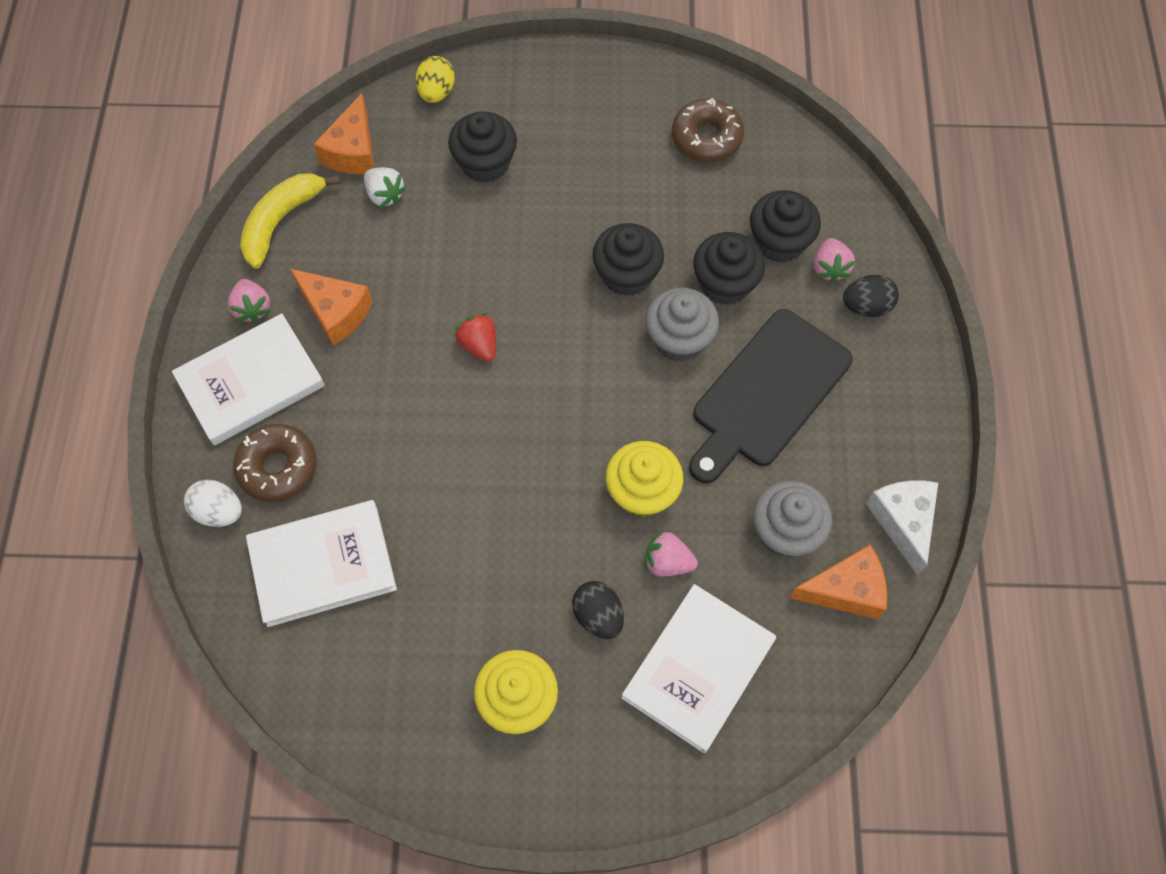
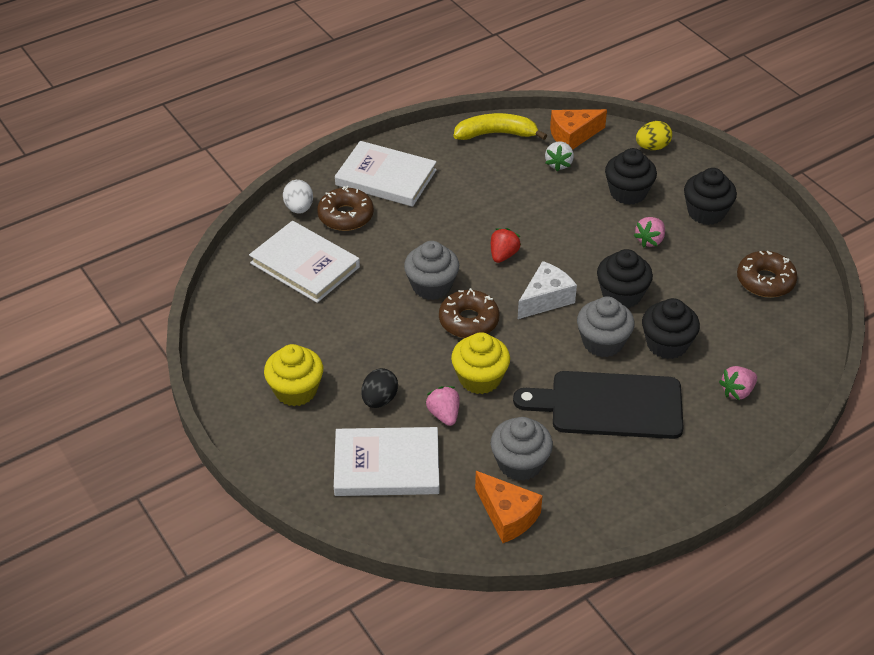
camera: 55 degrees right, 20 degrees down
(252, 308) = (431, 153): pink strawberry -> pink strawberry (650, 240)
(335, 312) = (462, 186): orange cheese -> none
(468, 449) = (431, 286): none -> grey cupcake
(550, 446) = (468, 321): none -> brown donut
(779, 242) = (728, 356): black cupcake -> black cupcake (706, 212)
(866, 306) = (729, 425): black egg -> none
(903, 522) = (586, 523): white cheese -> white cheese (545, 299)

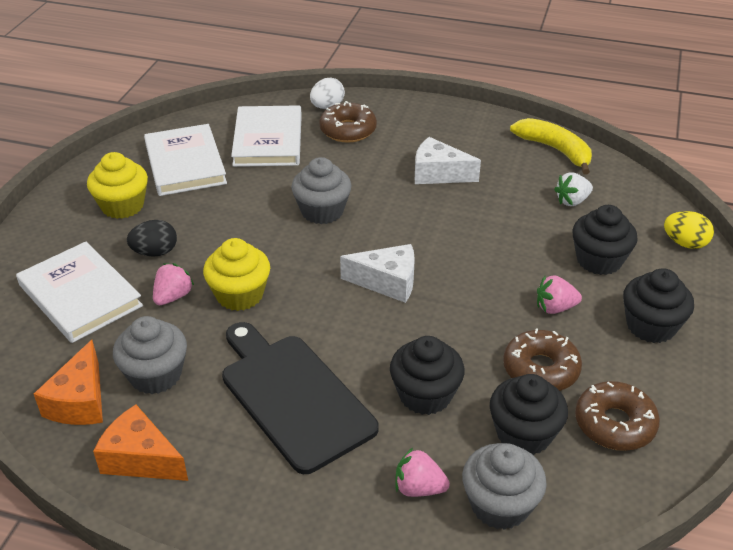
camera: 50 degrees right, 5 degrees down
(386, 177) = (419, 126): white book -> white book (185, 164)
(456, 204) = (438, 174): none -> white cheese
(468, 321) = (304, 252): brown donut -> brown donut (540, 369)
(503, 255) = (411, 229): red strawberry -> none
(573, 136) = (621, 190): orange cheese -> orange cheese (141, 459)
(603, 342) = (374, 348): grey cupcake -> grey cupcake (499, 505)
(621, 295) = (455, 327): black cupcake -> black cupcake (524, 434)

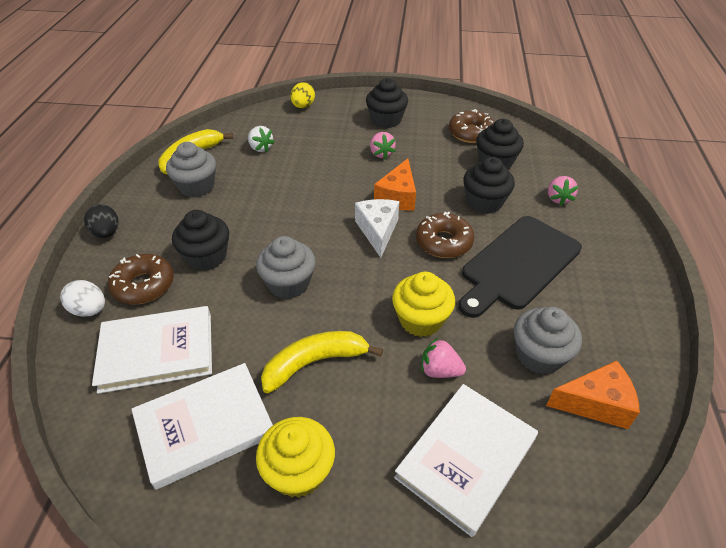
camera: 100 degrees left, 5 degrees up
(141, 459) = (623, 339): orange cheese -> orange cheese (398, 196)
(155, 252) = (378, 407): black egg -> black egg (107, 233)
(218, 220) = (315, 363): none -> yellow banana
(438, 174) = (225, 216): white cheese -> none
(499, 505) = (550, 169): grey cupcake -> grey cupcake (197, 187)
(540, 369) = (440, 158): brown donut -> brown donut (443, 242)
(599, 260) = (327, 137): black cupcake -> black cupcake (206, 257)

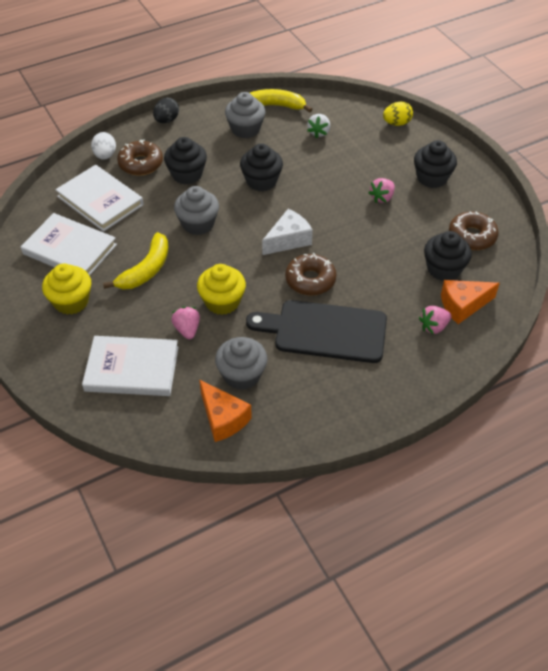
camera: 55 degrees right, 5 degrees up
(315, 363) = (146, 270): yellow banana -> yellow banana turned 90 degrees clockwise
(398, 196) = (338, 232): orange cheese -> orange cheese (463, 305)
(484, 202) = (381, 283): black cupcake -> black cupcake (261, 181)

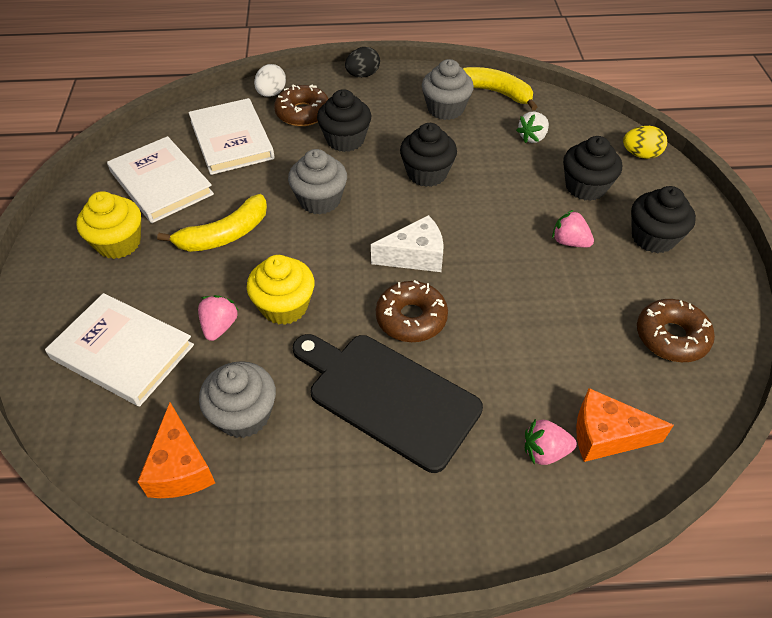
camera: 25 degrees right, 0 degrees up
(382, 198) = (569, 242): pink strawberry -> pink strawberry turned 60 degrees clockwise
(443, 269) = (605, 370): black cupcake -> black cupcake (585, 187)

